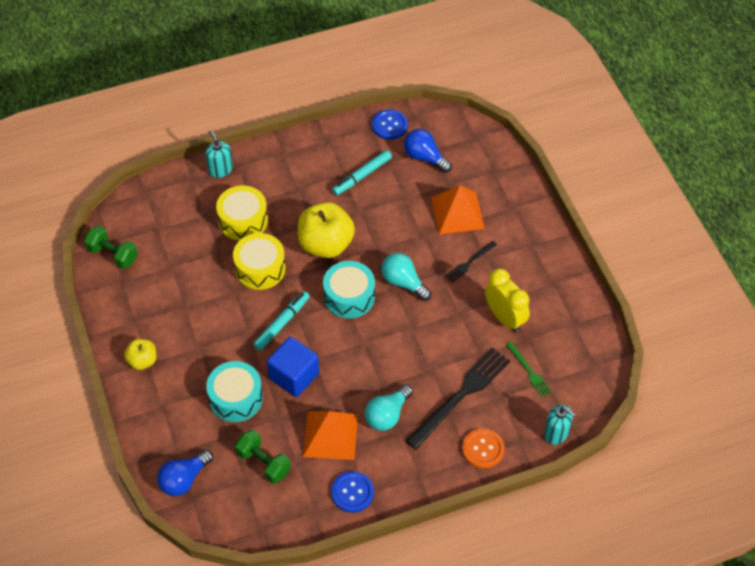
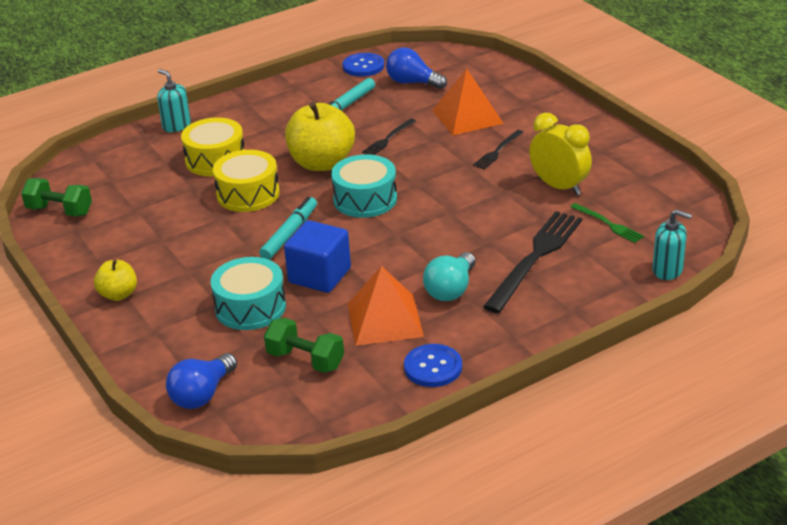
camera: 10 degrees left, 20 degrees down
(386, 226) = (388, 139): none -> black fork
(403, 282) = (426, 178): turquoise light bulb -> none
(483, 449) = (584, 299): orange button -> none

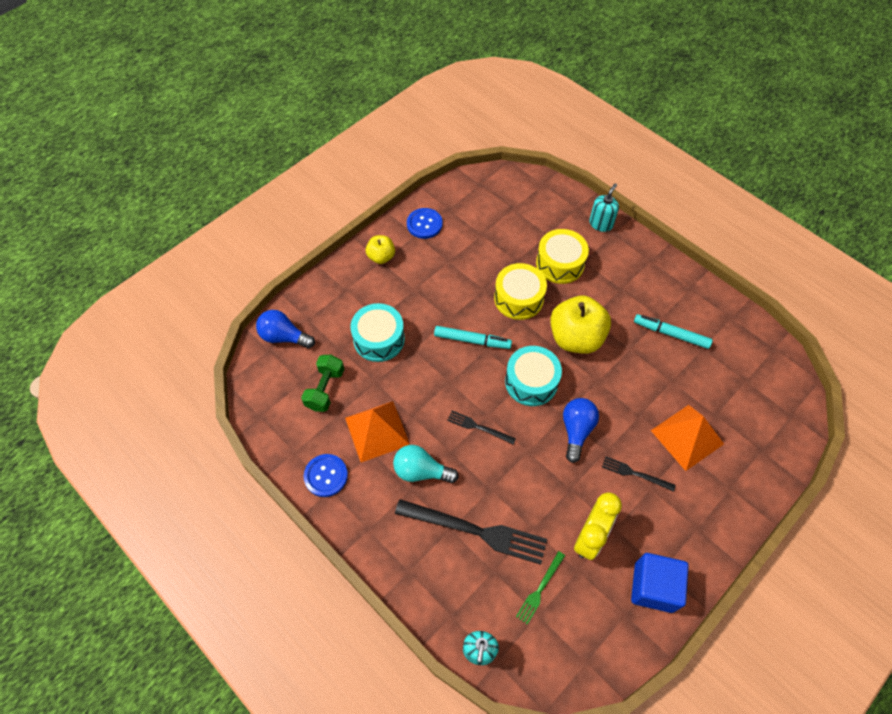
camera: 75 degrees right, 25 degrees up
(60, 211) = (469, 191): green dumbbell -> none
(319, 276) = (423, 374): blue cube -> blue cube (653, 587)
(363, 66) = (746, 332): blue button -> blue button (424, 224)
(388, 139) = (628, 379): black fork -> black fork (478, 427)
(412, 83) = (731, 378): blue light bulb -> blue light bulb (576, 430)

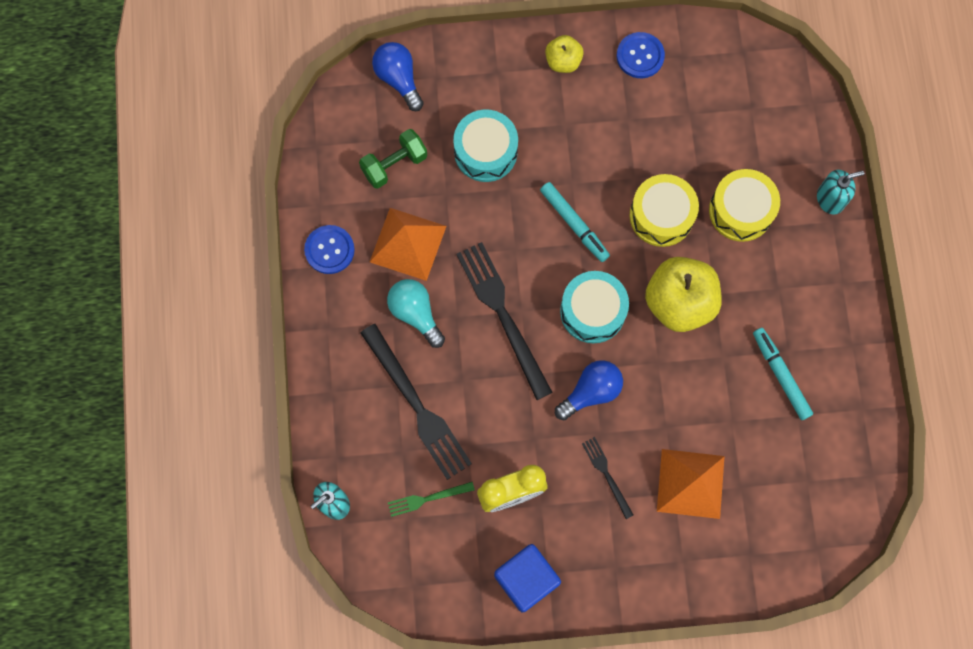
camera: 40 degrees right, 15 degrees up
(478, 427) = (503, 315): black fork -> black fork, size x2.02

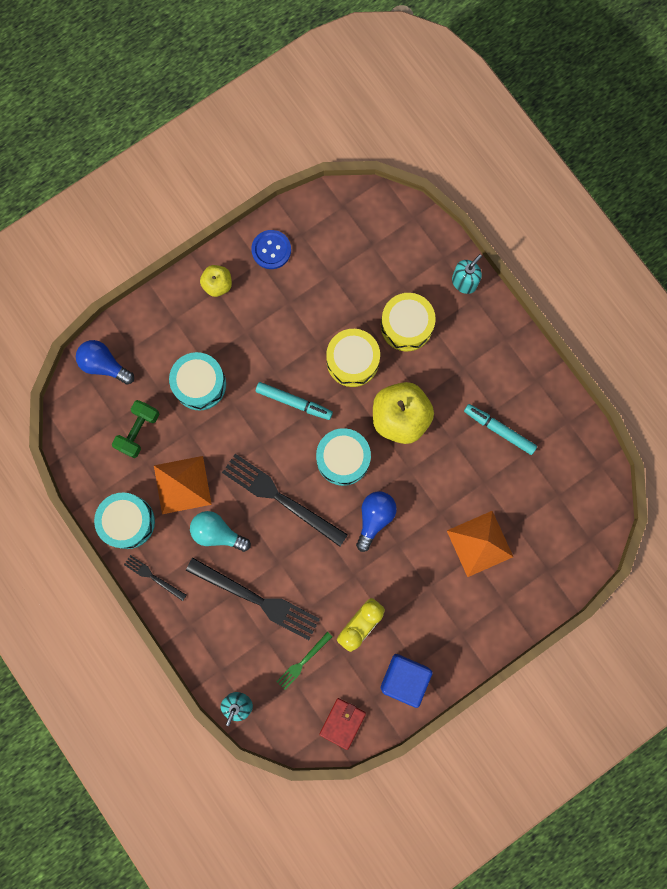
camera: 30 degrees left, 5 degrees up
(329, 250) = (127, 522): blue button -> turquoise drum
(432, 587) = (342, 723): none -> red wallet
(607, 475) = (418, 571): black fork -> black fork (153, 577)

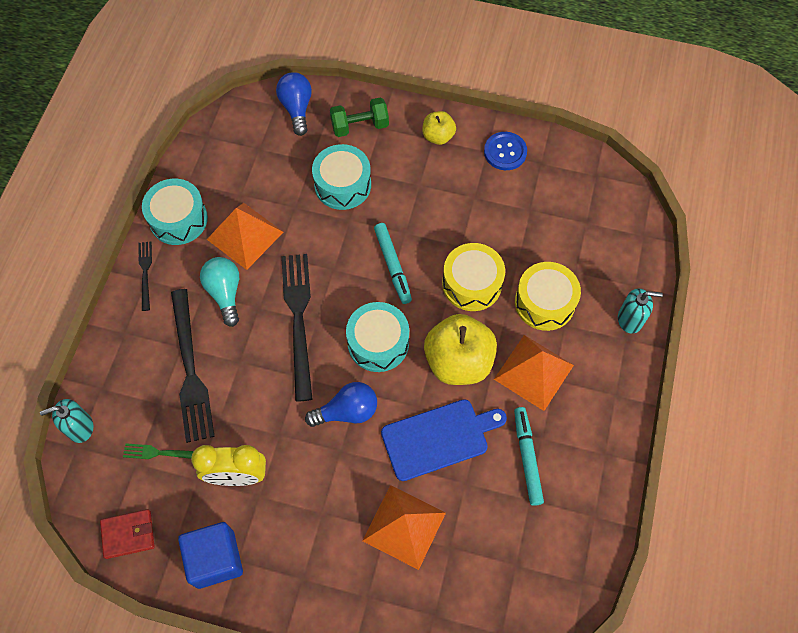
camera: 50 degrees right, 15 degrees down
(138, 431) = (263, 171): green dumbbell -> green dumbbell (360, 126)
(441, 474) = (438, 438): none -> blue cutting board
(448, 376) = (534, 372): none -> orange pyramid

